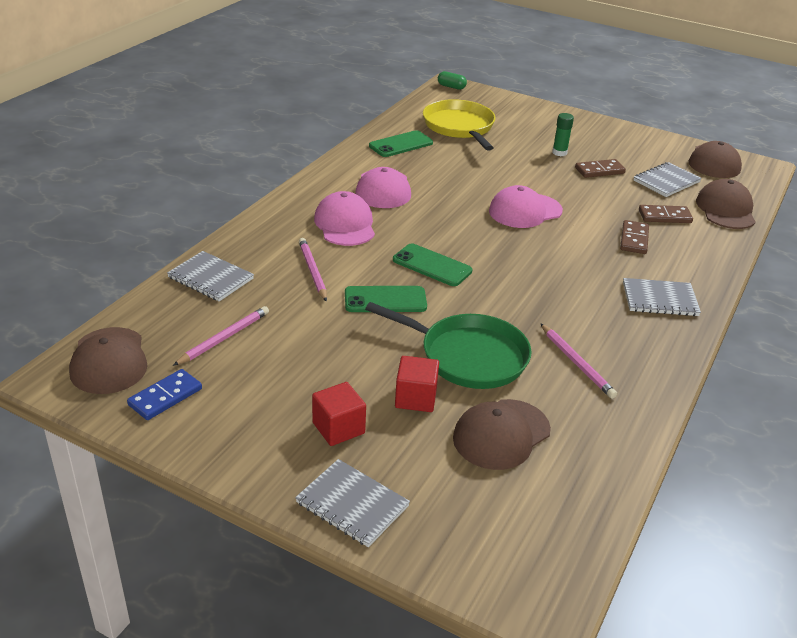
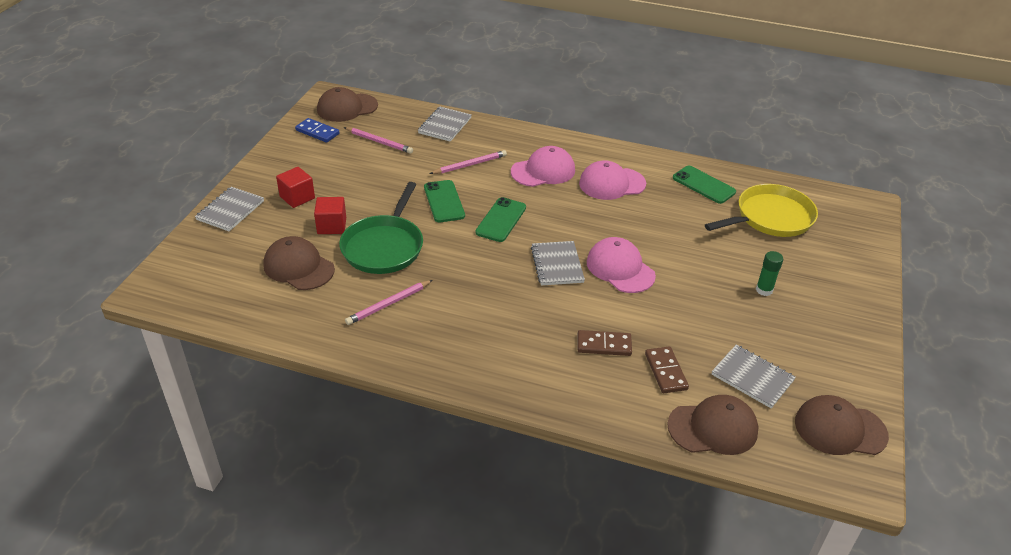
camera: 80 degrees right, 5 degrees up
(451, 87) = (866, 205): green capsule -> none
(599, 171) = (741, 321): brown domino -> none
(660, 299) = (499, 359): grey notebook -> grey notebook (557, 265)

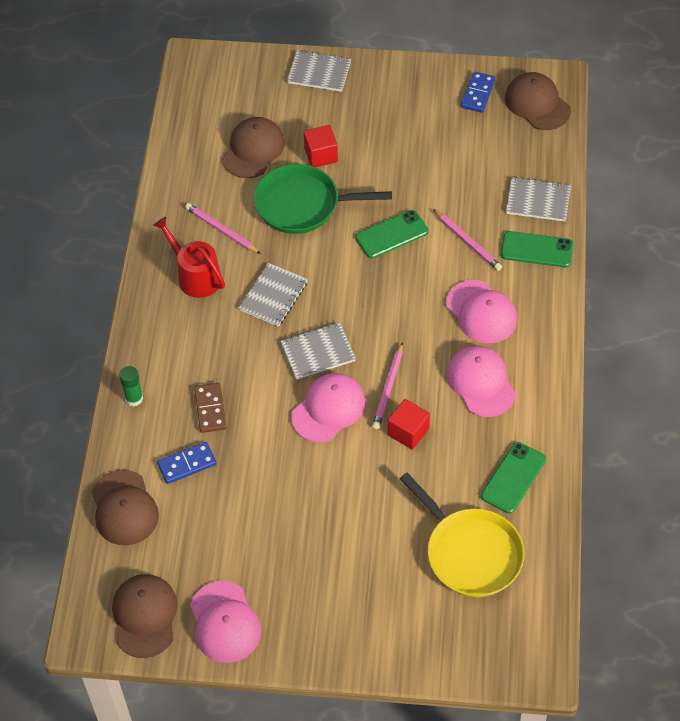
camera: 80 degrees right, 15 degrees up
(297, 197) = (357, 115): red cube -> red cube (408, 432)
(379, 142) = (480, 151): pink pencil -> pink pencil (388, 388)
(438, 331) = (195, 276): none -> red watering can
(501, 220) = (376, 290): green phone -> green phone (537, 250)
(665, 371) = (187, 464): brown domino -> blue domino
(752, 377) = (196, 539): grey notebook -> grey notebook (273, 296)
(764, 290) = (332, 547): green glue stick -> green glue stick (134, 398)
(842, 371) = (225, 622): none -> pink cap

